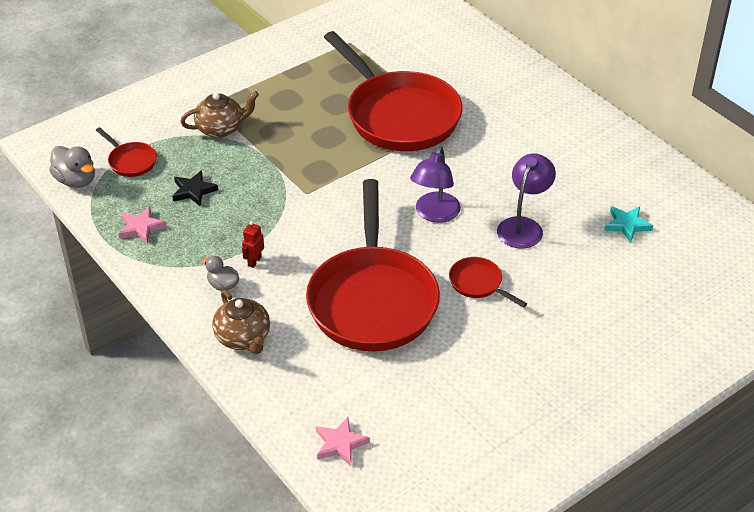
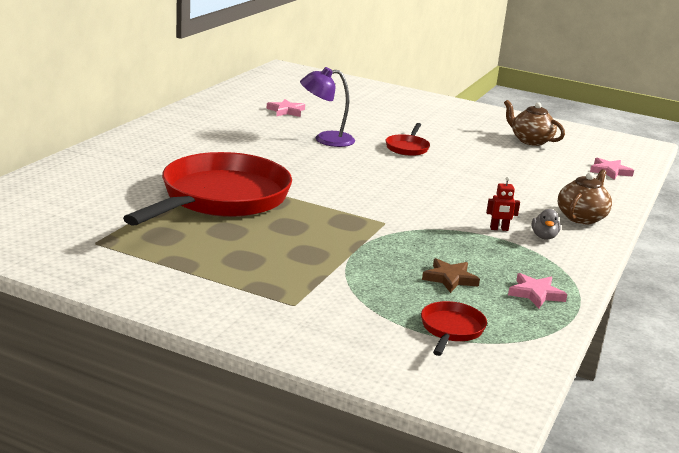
camera: 120 degrees left, 20 degrees down
(76, 180) = (525, 357): grey duck -> none
(193, 191) = (450, 278): black star -> brown star
(221, 129) = (334, 287): brown teapot -> brown teapot (530, 140)
(372, 300) = (473, 178): red pan -> none
(434, 214) = (349, 169): purple lamp -> none
(627, 225) = (286, 111): turquoise star -> pink star

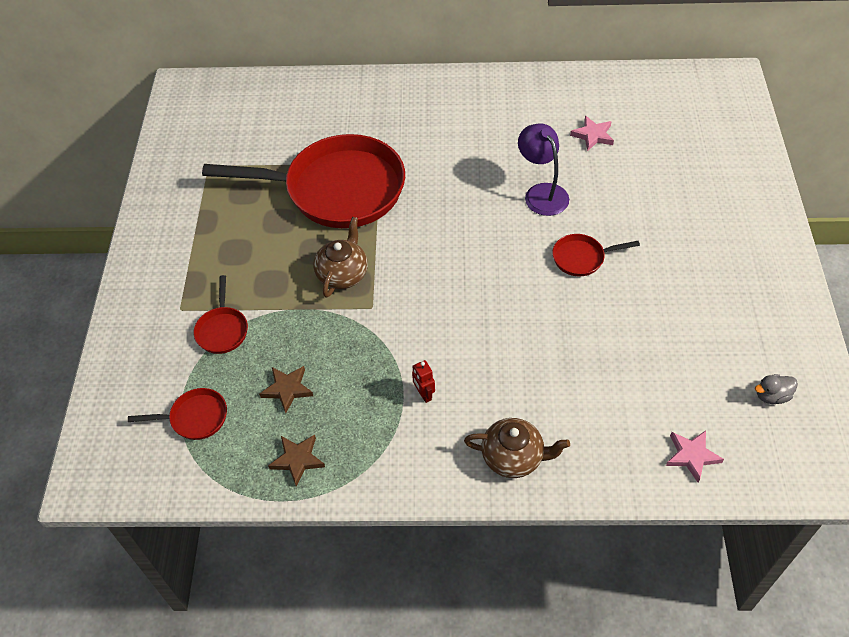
camera: 70 degrees right, 30 degrees up
(346, 290) = (222, 330): none -> red pan
(530, 140) = (722, 353): brown teapot -> brown teapot (343, 274)
(536, 294) = (297, 460): pink star -> brown star
(544, 237) = (433, 436): grey duck -> grey duck (771, 396)

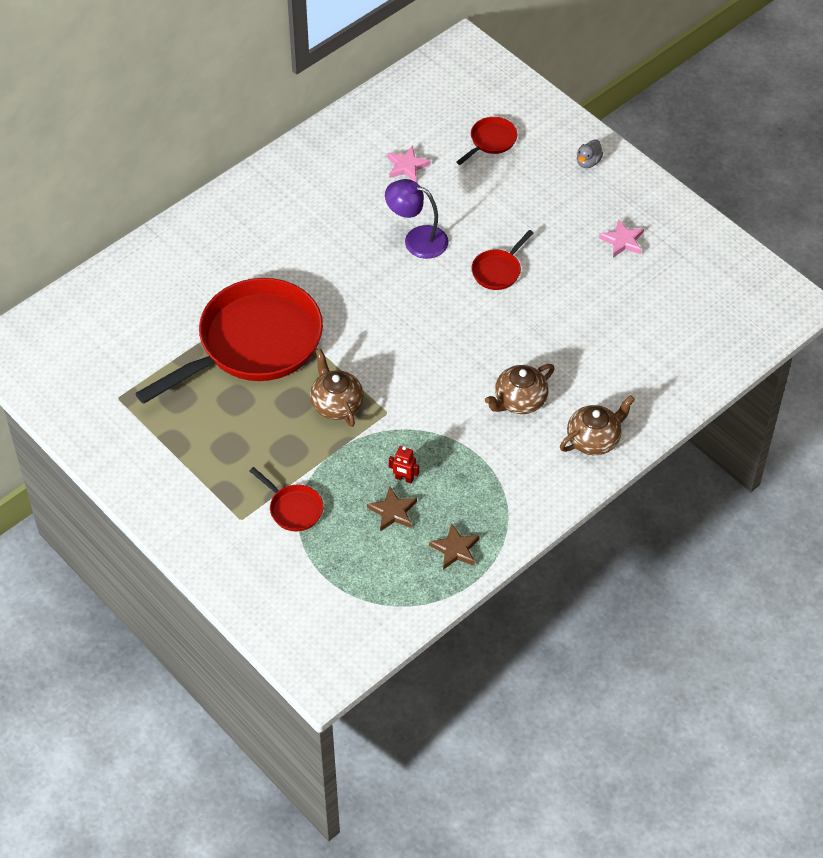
camera: 45 degrees left, 0 degrees up
(195, 418) = (349, 579): red pan -> red pan (491, 141)
(424, 394) = (492, 444): red robot -> red robot (404, 479)
(485, 375) = (519, 401): none -> brown teapot
(692, 456) = (700, 356): pink star -> pink star (622, 241)
(771, 396) = (712, 282): grey duck -> grey duck (588, 162)

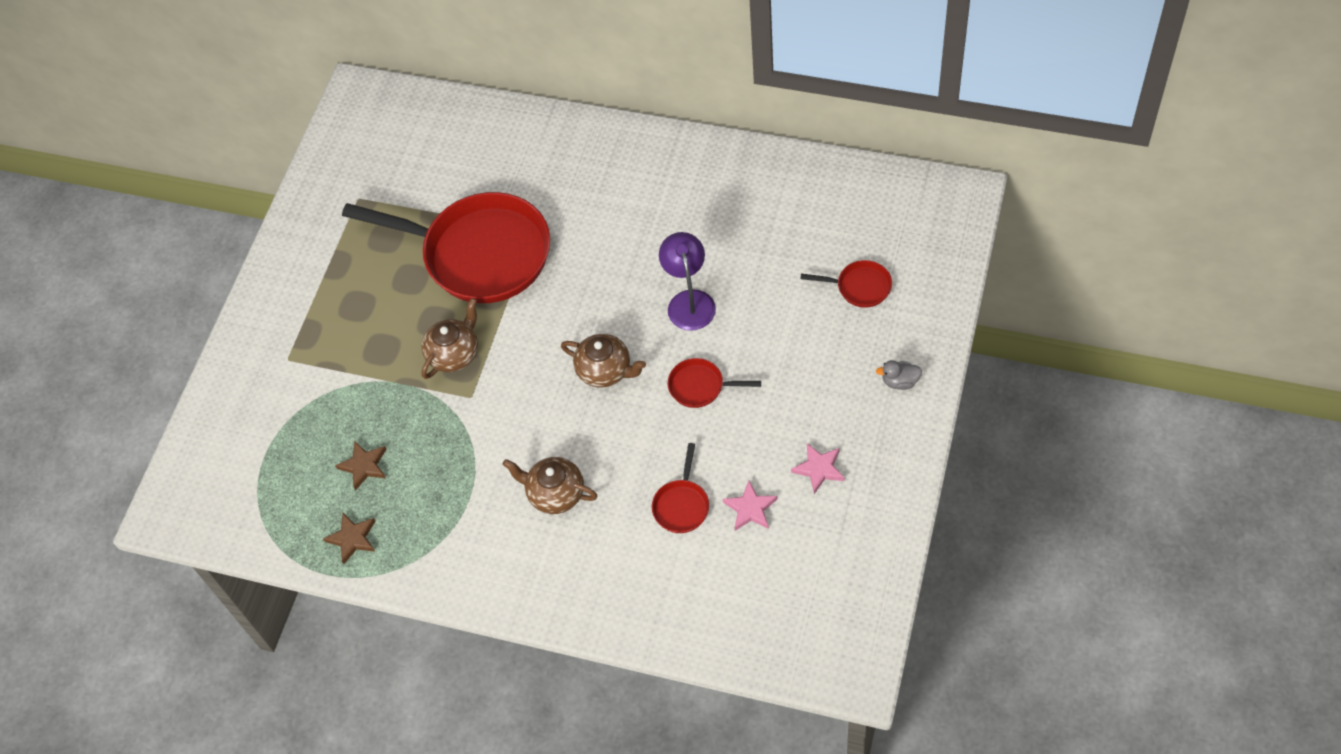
camera: 65 degrees right, 5 degrees up
(293, 509) = (321, 390): red pan -> red pan (681, 505)
(404, 479) = (405, 453): red robot -> none
(407, 166) = (773, 241): pink star -> pink star (750, 508)
(594, 440) = (550, 582): brown teapot -> brown teapot (605, 370)

